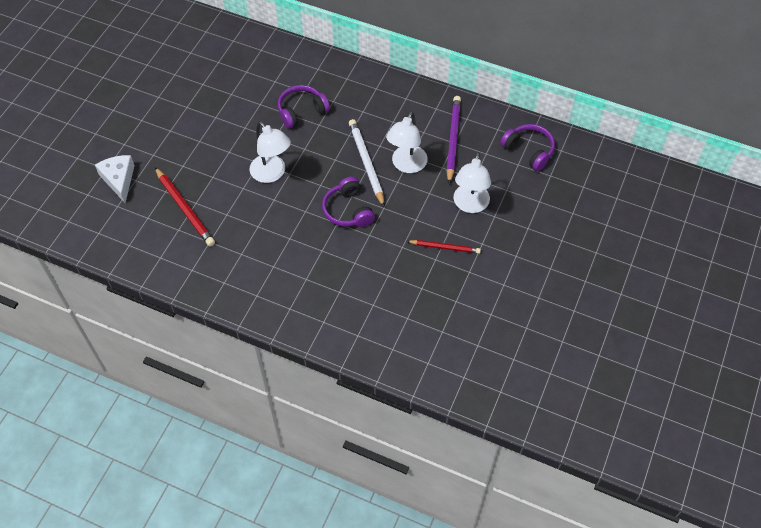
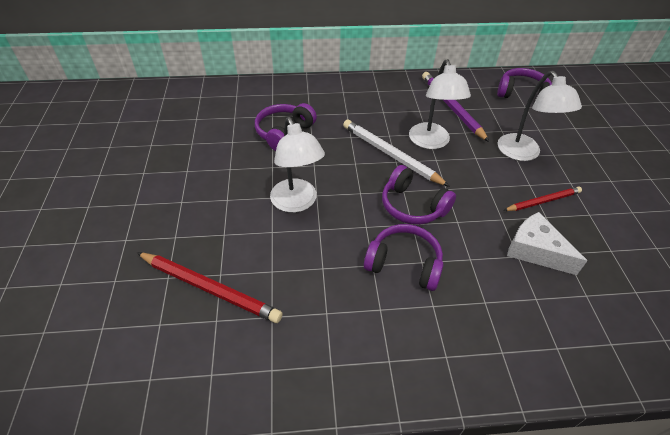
camera: 30 degrees left, 10 degrees down
(119, 180) = (88, 290): white cheese -> white cheese (535, 250)
(272, 174) = (297, 203): white lamp -> white lamp turned 45 degrees clockwise
(309, 246) = (404, 264): none -> purple headphones

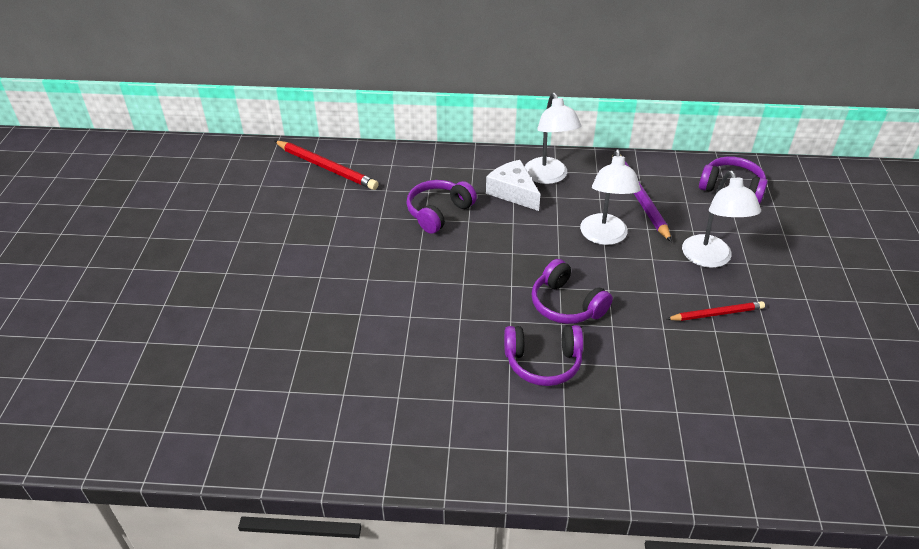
camera: 10 degrees right, 5 degrees down
(209, 288) = (340, 364): red pencil -> red pencil (326, 167)
(297, 203) = (440, 289): white lamp -> white lamp (548, 177)
(390, 155) = (554, 247): white pencil -> none
(404, 264) = (543, 362): purple headphones -> purple headphones turned 150 degrees clockwise
(535, 250) = (691, 364): white cheese -> white cheese (513, 192)

